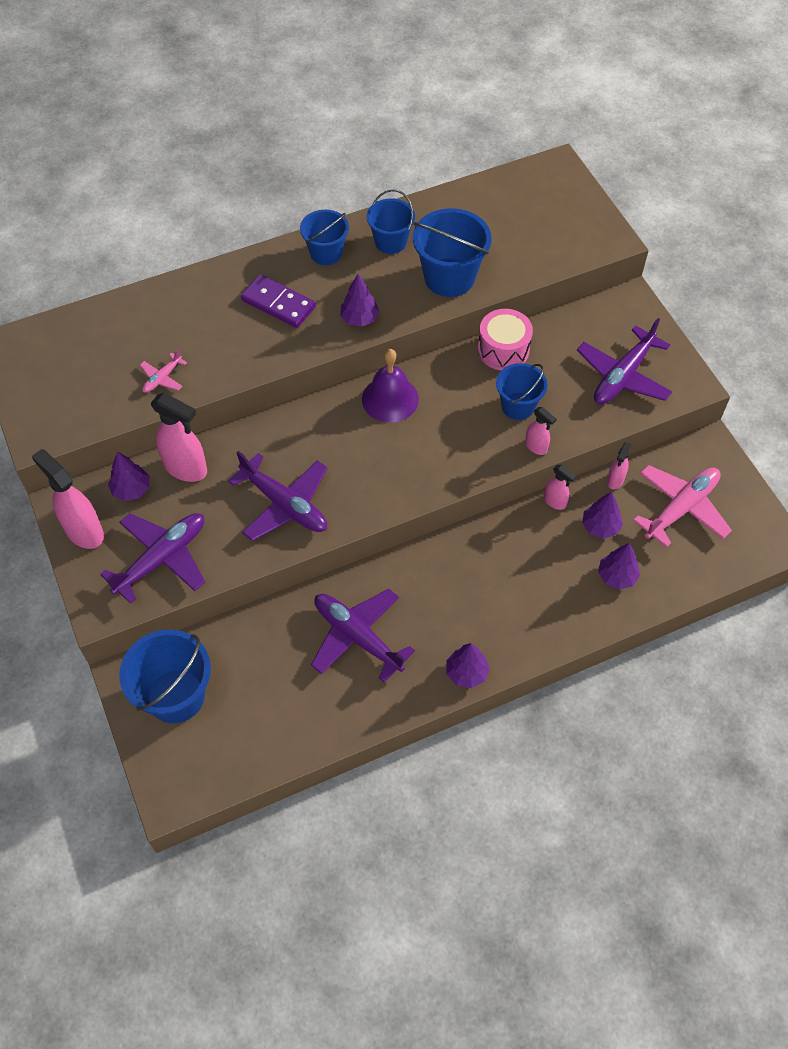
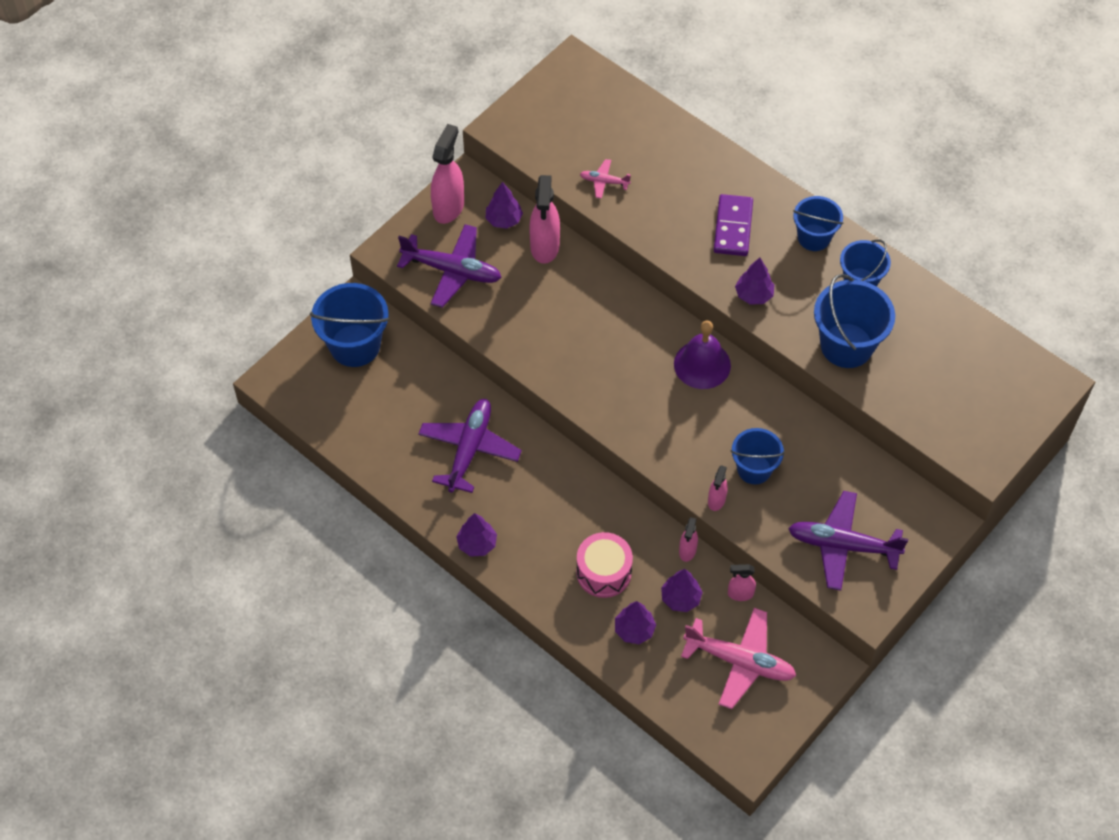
camera: 65 degrees right, 0 degrees up
(285, 504) = (548, 333): purple plane -> none
(503, 350) = (813, 433): pink drum -> pink drum (604, 572)

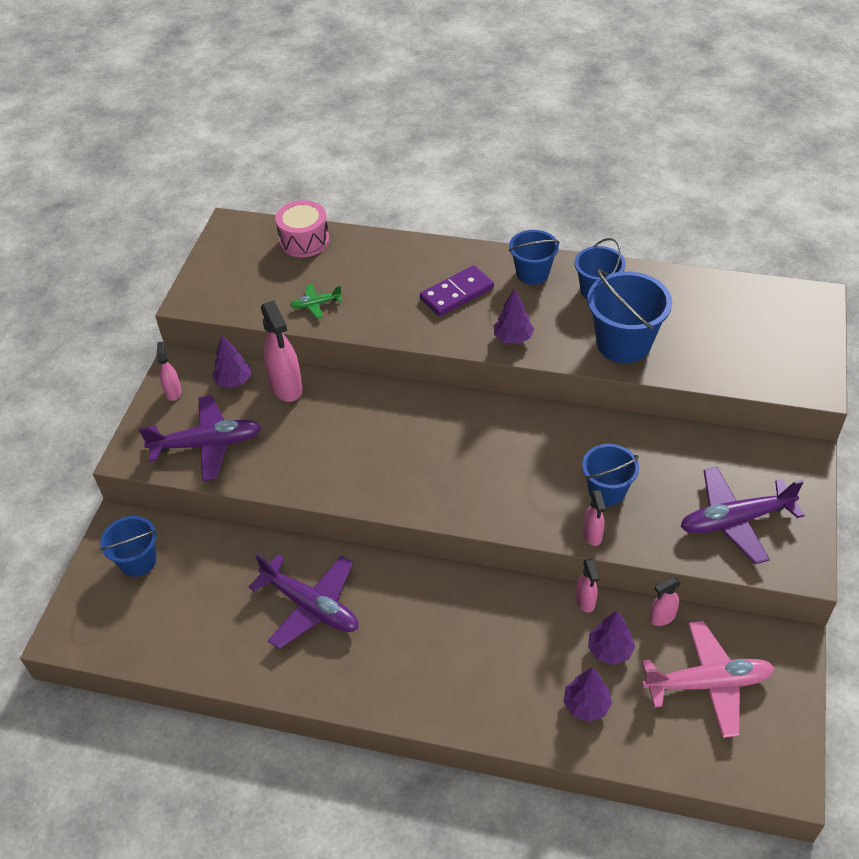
camera: 25 degrees left, 10 degrees down
(355, 345) = (138, 561): blue bucket -> blue bucket, size x0.64
(449, 207) = (173, 392): pink spray bottle -> pink spray bottle, size x0.54
(469, 449) = (311, 606): purple plane -> purple plane turned 135 degrees clockwise
(477, 544) = (373, 698): purple tree -> none
(604, 182) = (316, 304): pink plane -> green plane
(604, 572) = (519, 662): pink drum -> pink drum (304, 240)
(702, 364) = (496, 423): purple bell -> none
(733, 227) = (457, 293): purple domino -> purple domino turned 75 degrees clockwise

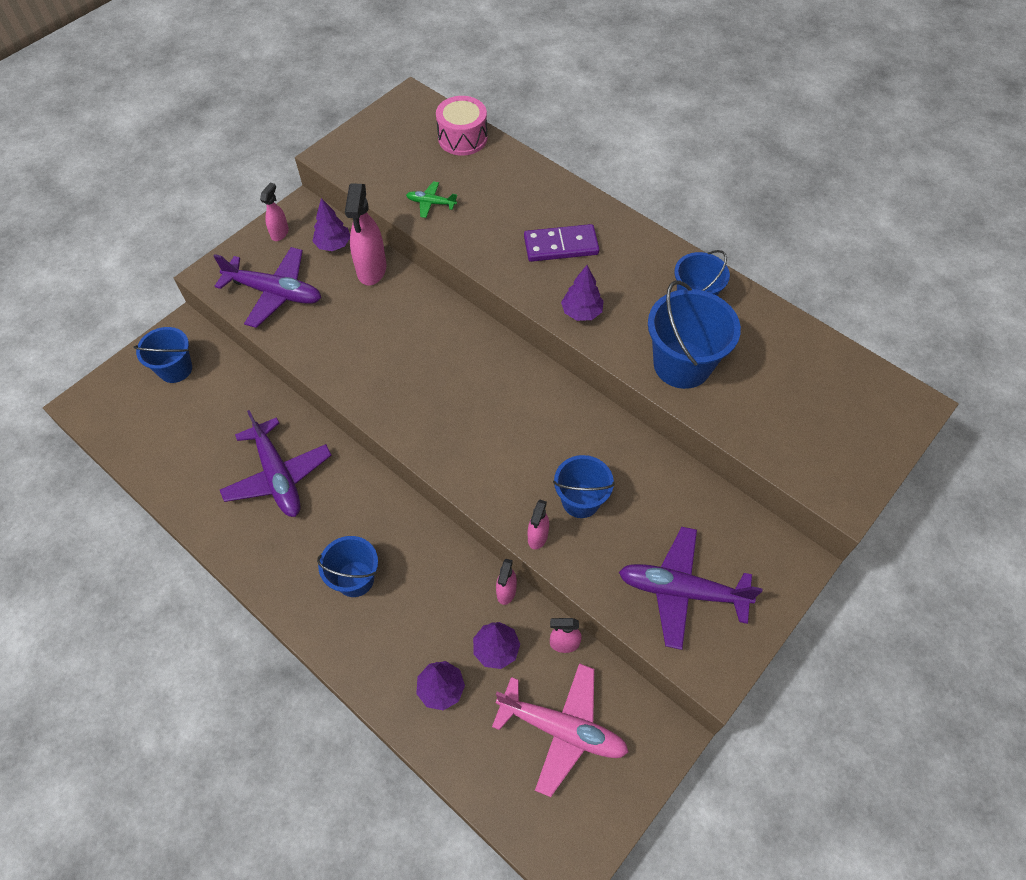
camera: 25 degrees right, 10 degrees up
(532, 273) = (644, 255): blue bucket -> blue bucket (355, 579)

